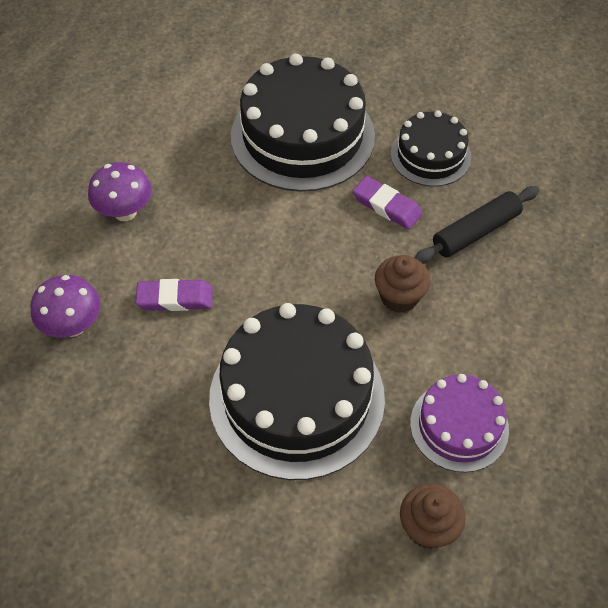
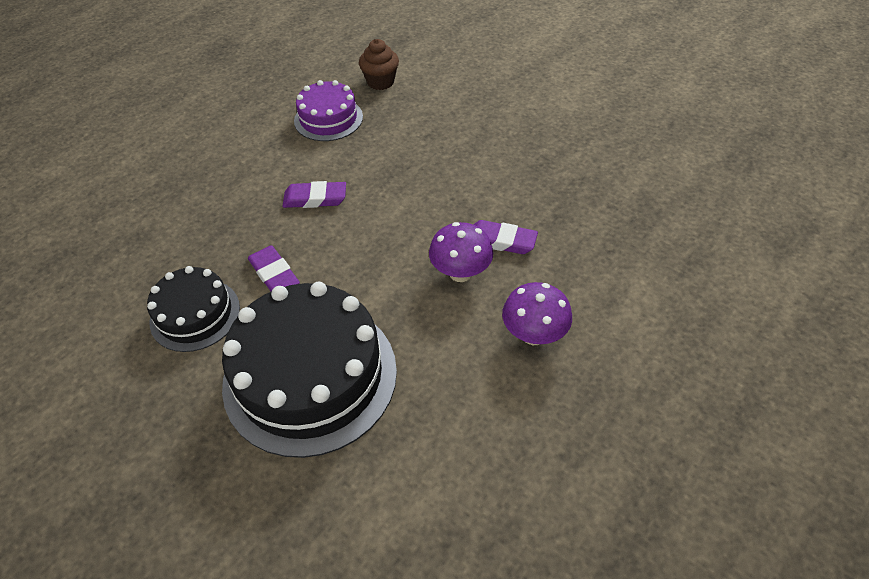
camera: 160 degrees left, 5 degrees down
(73, 326) = (595, 240): purple mushroom -> purple mushroom (460, 273)
(297, 397) = (428, 155): black cake -> none
(399, 297) = (315, 198): brown cupcake -> purple eraser
(476, 232) = (215, 232): black rolling pin -> none

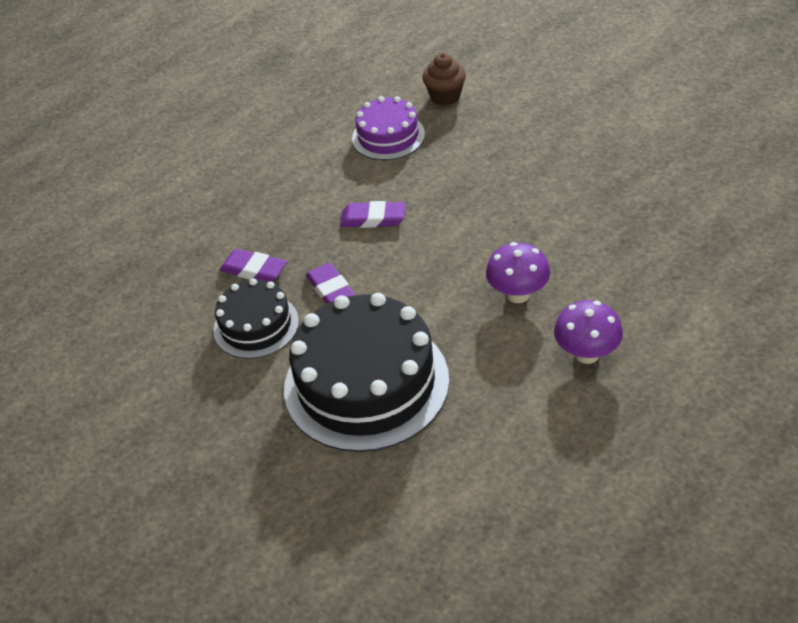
camera: 10 degrees right, 5 degrees down
(501, 241) = (563, 264): purple eraser -> purple eraser (254, 270)

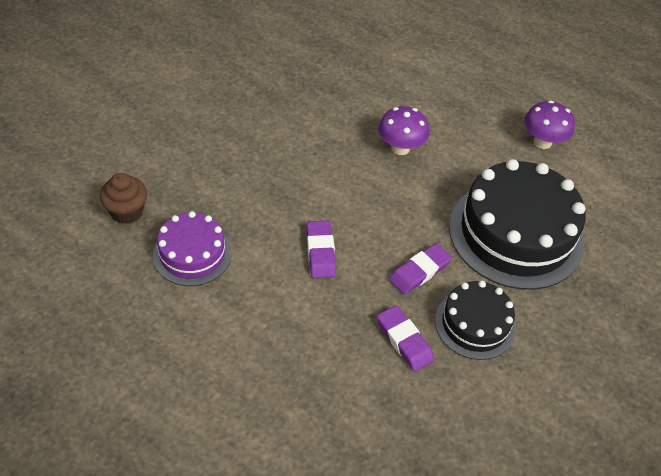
camera: 110 degrees left, 5 degrees up
(254, 270) = (404, 340): purple eraser -> purple eraser turned 45 degrees counterclockwise
(587, 354) = (451, 110): purple mushroom -> purple mushroom (542, 142)

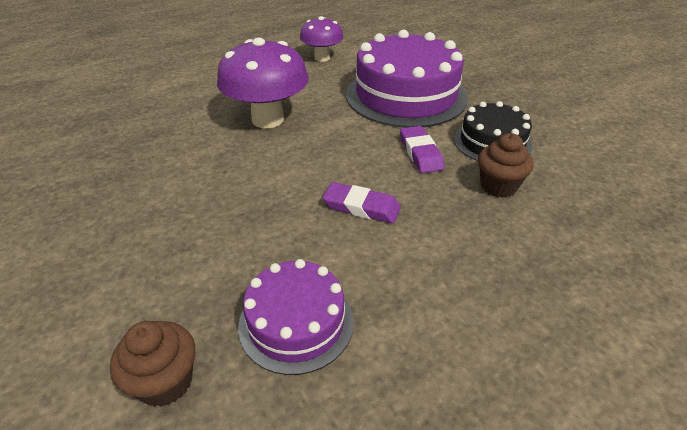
camera: 60 degrees left, 10 degrees down
(400, 148) = (268, 119): purple mushroom -> purple mushroom, size x1.64
(404, 340) = (498, 186): purple eraser -> brown cupcake
(516, 234) = (406, 95): black cake -> purple cake

